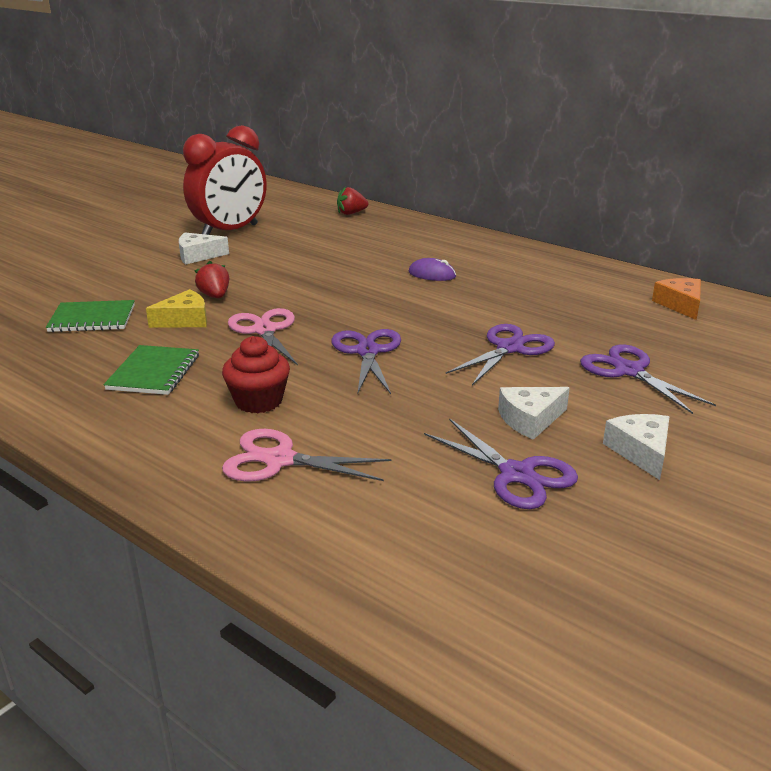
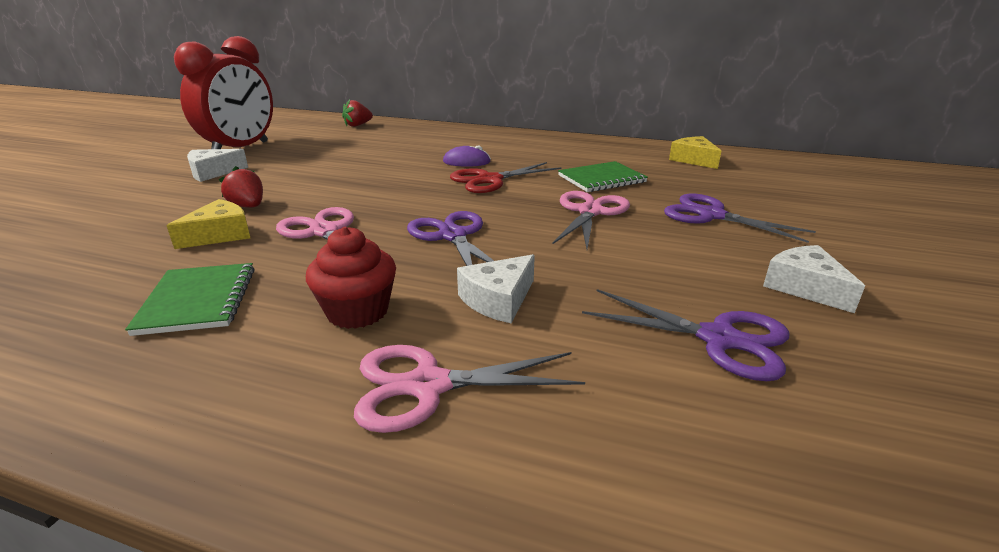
camera: 20 degrees left, 0 degrees up
(92, 319) = (92, 250): green notebook -> green notebook (601, 179)
(440, 299) = (490, 180): none -> red scissors
(509, 348) = (590, 212): purple scissors -> pink scissors
(530, 419) = (672, 275): white cheese -> white cheese (498, 300)
(680, 305) = (693, 160): orange cheese -> yellow cheese

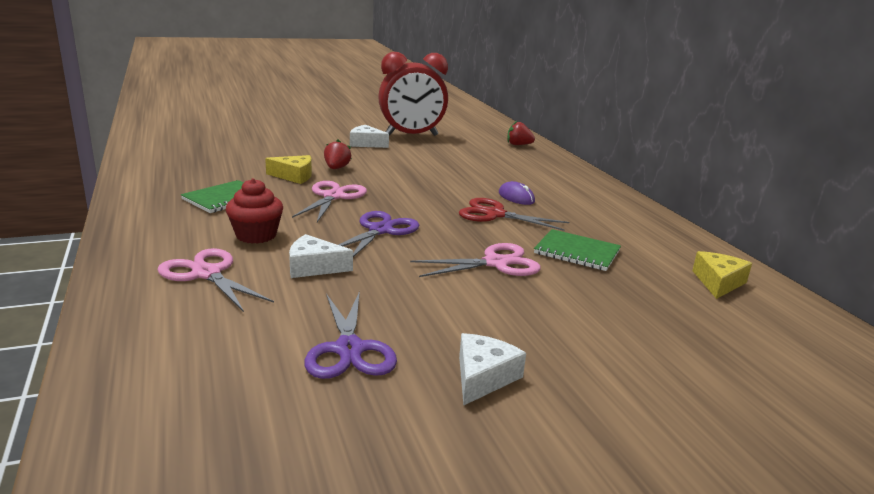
camera: 50 degrees right, 5 degrees down
(711, 215) = (577, 314): purple scissors -> none

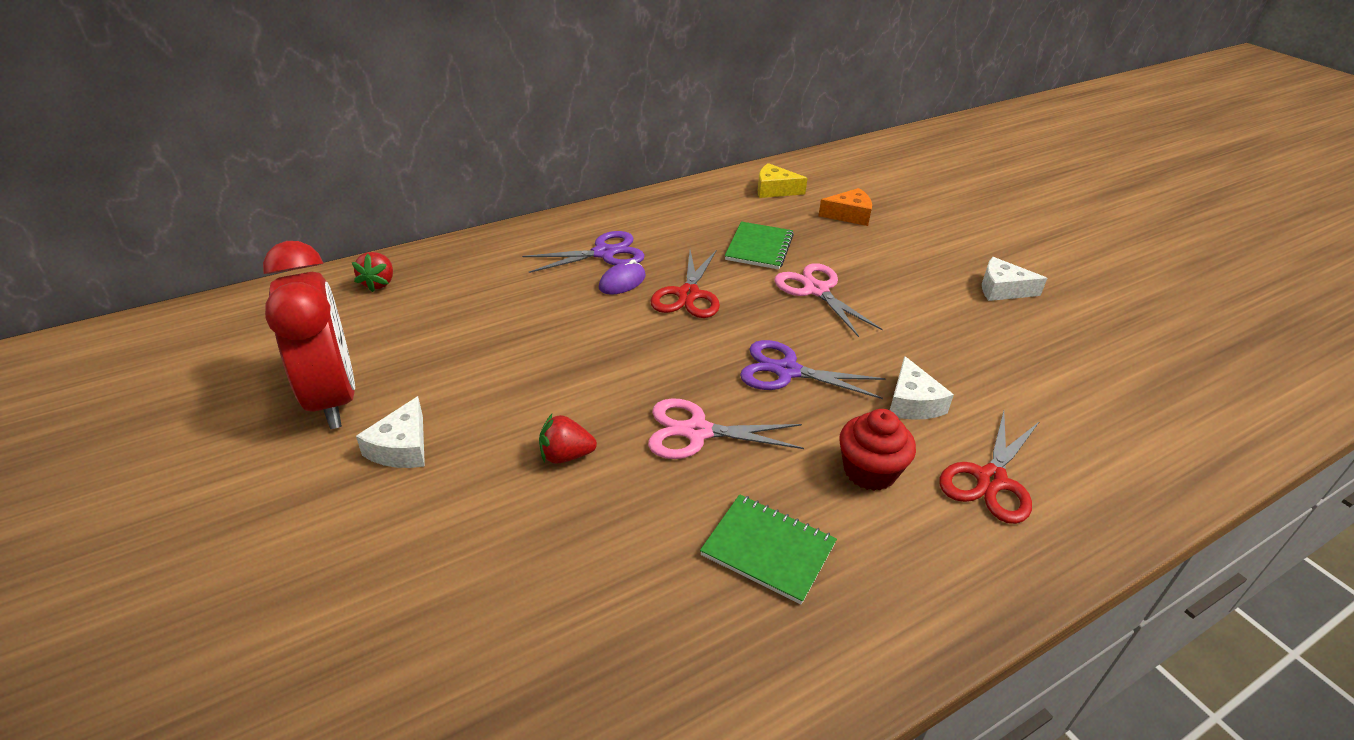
camera: 100 degrees left, 15 degrees up
(206, 274) = (991, 480): pink scissors -> red scissors
(294, 176) = (626, 497): yellow cheese -> none
(349, 349) = (1028, 352): purple scissors -> purple scissors (604, 253)
(667, 315) = (849, 215): none -> orange cheese

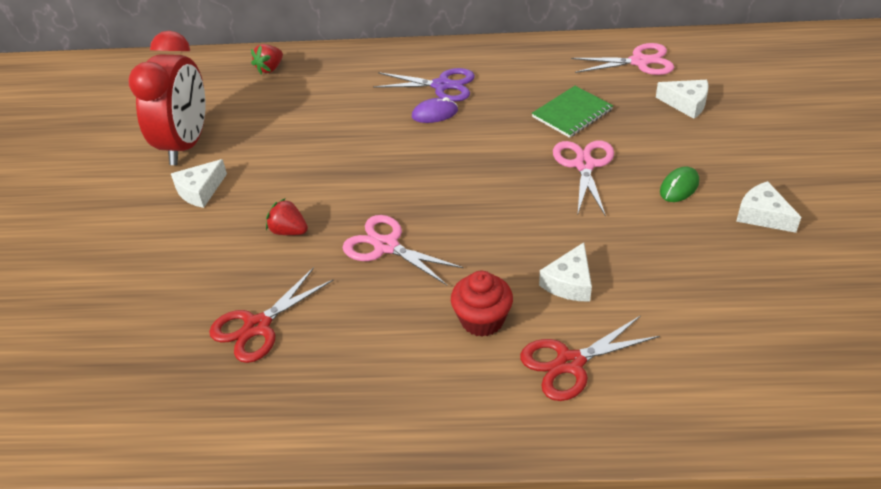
camera: 35 degrees right, 5 degrees up
(688, 295) = (475, 139): red scissors -> red scissors (258, 326)
(768, 549) = (360, 342): green notebook -> none
(774, 190) = (639, 62): yellow cheese -> pink scissors
(787, 371) = (494, 224): purple scissors -> none
(849, 215) = (686, 104): orange cheese -> white cheese
(915, 286) = (679, 187): none -> green mouse

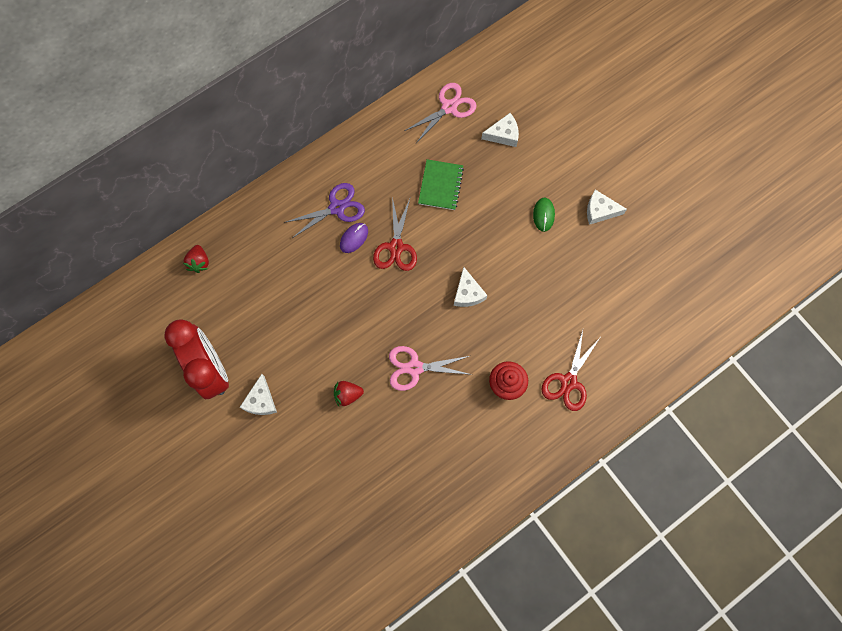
camera: 40 degrees left, 30 degrees up
(258, 326) = (392, 470): red scissors -> red scissors (396, 247)
(569, 283) = (532, 328): white cheese -> white cheese (467, 293)
(584, 165) = (479, 229): pink scissors -> none

